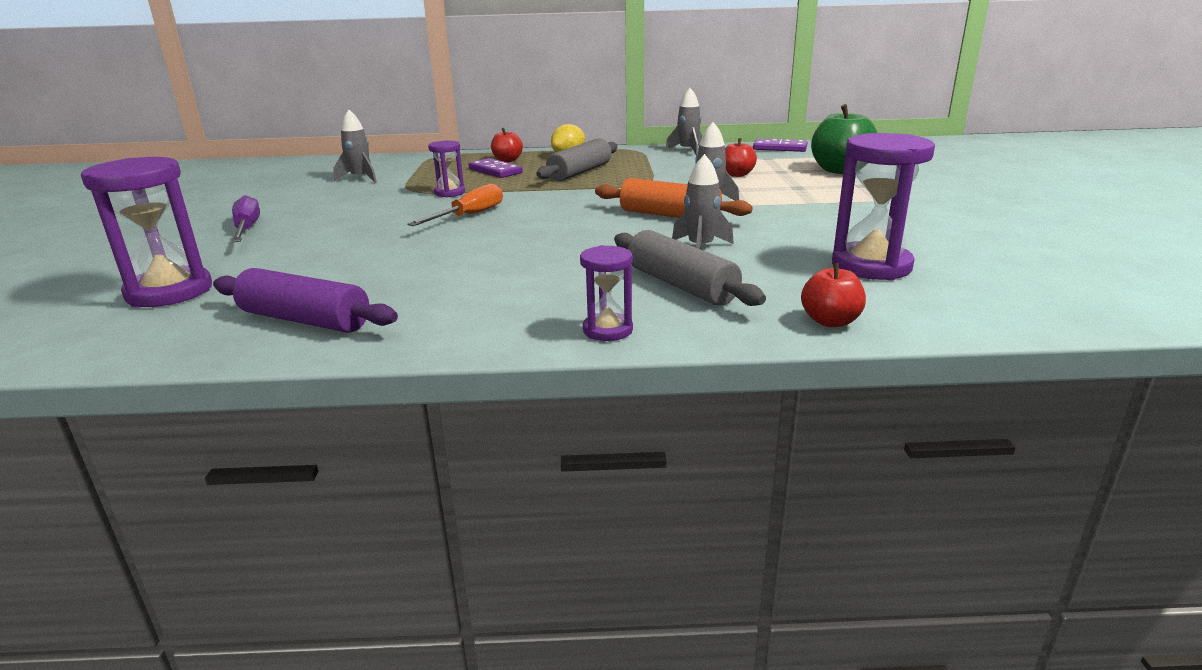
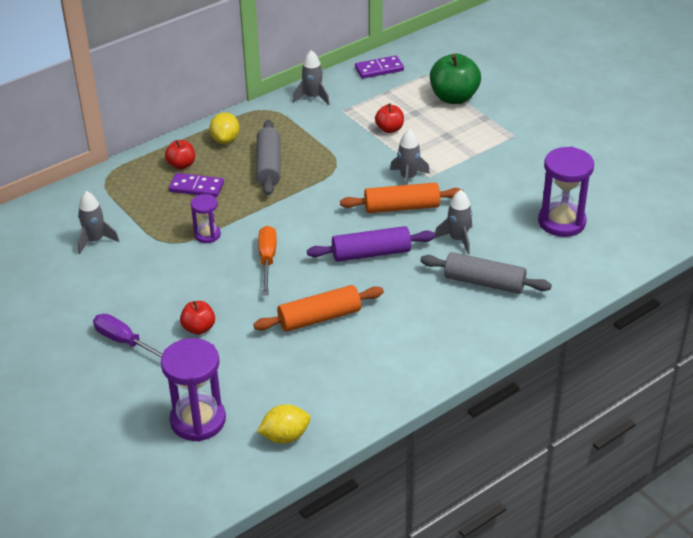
camera: 35 degrees left, 15 degrees up
(205, 333) = (285, 436): none -> yellow lemon
(305, 320) = (323, 401): purple rolling pin -> purple rolling pin (371, 253)
(439, 260) = (319, 318): none -> orange rolling pin
(607, 330) = (487, 336): purple hourglass -> none
(830, 321) = (579, 282): red apple -> red apple (199, 328)

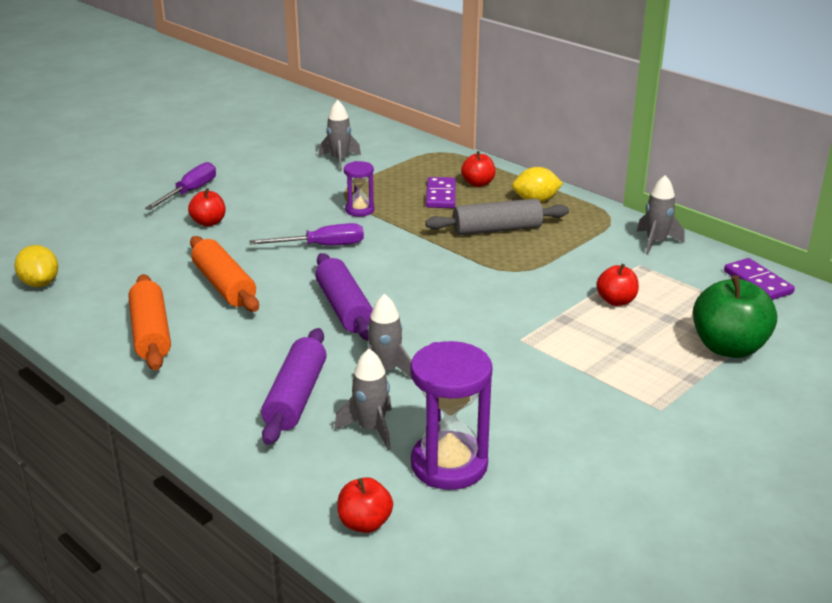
camera: 80 degrees right, 10 degrees down
(198, 420) = (75, 237): purple hourglass -> none
(267, 260) = (322, 246): orange screwdriver -> purple screwdriver
(401, 207) = (444, 323): orange rolling pin -> orange rolling pin (151, 333)
(408, 178) = (510, 323): grey rocket -> grey rocket (371, 429)
(484, 282) = (296, 397): grey rolling pin -> purple rolling pin
(613, 259) = (365, 523): none -> red apple

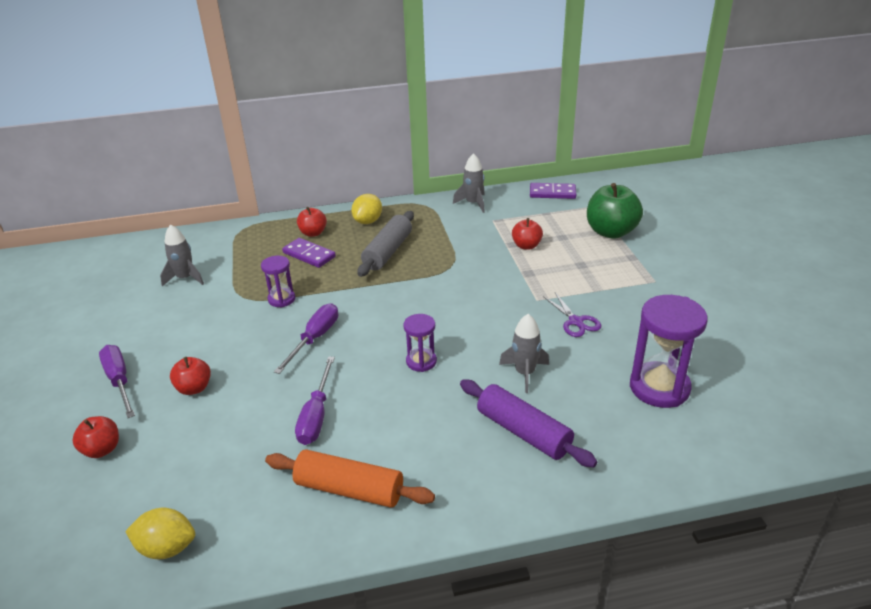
camera: 55 degrees left, 5 degrees up
(224, 285) = (316, 415): orange rolling pin -> purple screwdriver
(344, 308) = (421, 361): purple rolling pin -> purple hourglass
(365, 523) = (703, 453): red apple -> red apple (102, 449)
(371, 429) = (593, 408): grey rocket -> none
(509, 376) = (576, 321): none -> purple scissors

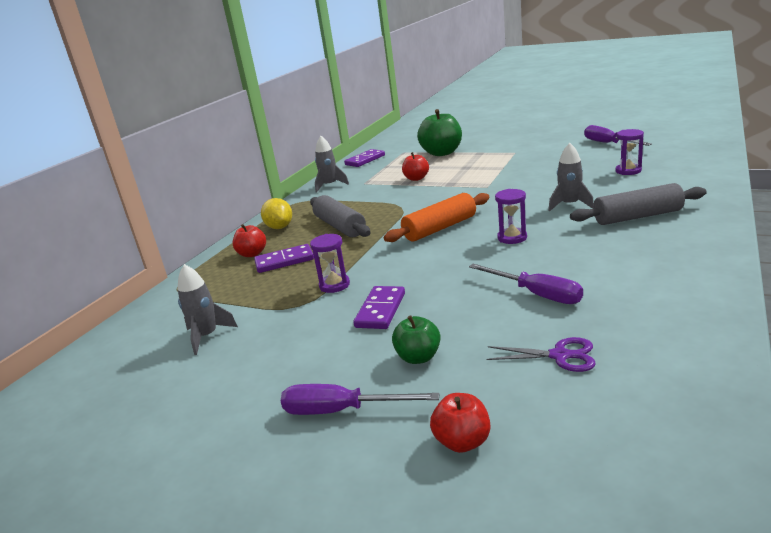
camera: 50 degrees left, 10 degrees down
(167, 548) = (675, 411): yellow lemon -> none
(194, 388) = (418, 357): red apple -> green apple
(253, 340) = (380, 310): none -> purple domino
(315, 339) = (421, 278): purple screwdriver -> purple screwdriver (608, 143)
(349, 489) = (653, 294): orange rolling pin -> orange rolling pin (440, 228)
(523, 432) = (637, 217): purple rolling pin -> grey rolling pin
(576, 321) = (529, 180): purple scissors -> purple scissors (560, 355)
(659, 388) = (628, 171): purple hourglass -> purple hourglass, size x0.55

